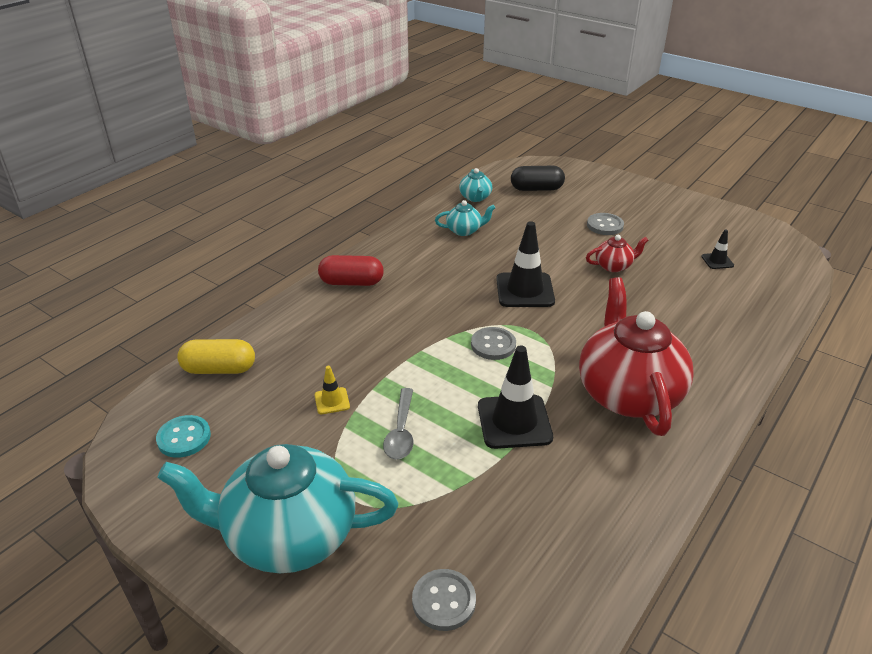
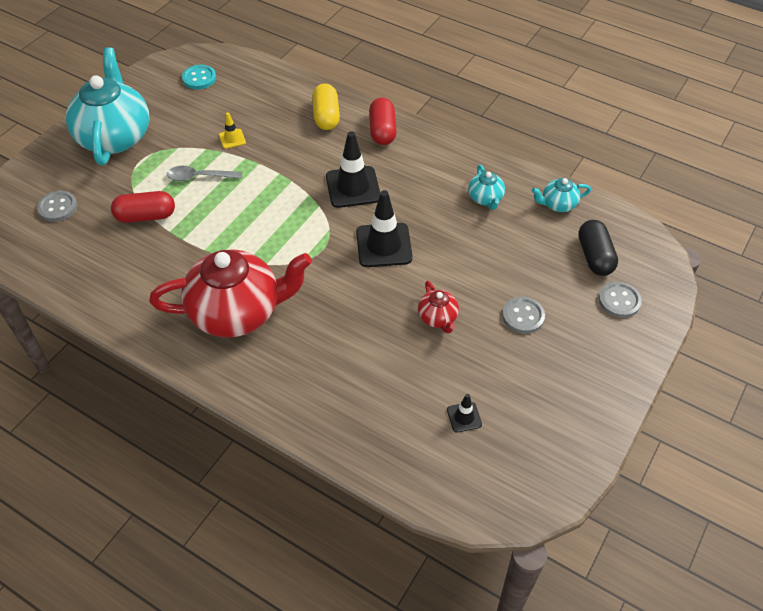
camera: 85 degrees right, 15 degrees up
(219, 369) = (266, 79): yellow capsule -> yellow capsule (326, 116)
(471, 485) = (146, 216): none -> red capsule
(493, 345) = (300, 224): grey button -> grey button (619, 301)
(514, 422) = (206, 238): black traffic cone -> black traffic cone (353, 187)

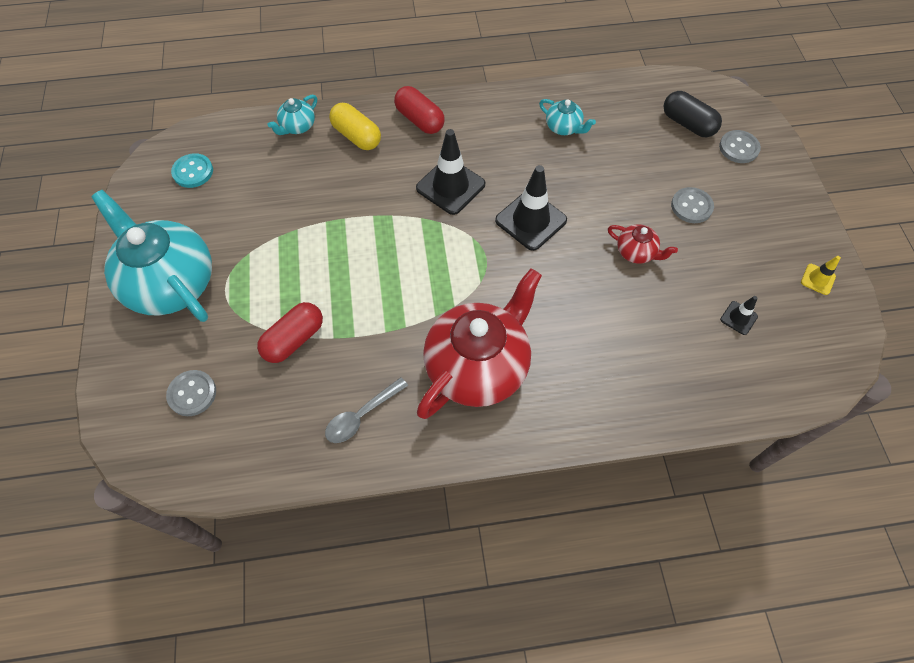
camera: 40 degrees left, 10 degrees up
(199, 177) = (303, 267): grey spoon -> grey spoon (362, 415)
(232, 139) = (293, 211): yellow traffic cone -> yellow traffic cone (817, 279)
(558, 204) = (619, 98): turquoise teapot -> turquoise teapot (297, 126)

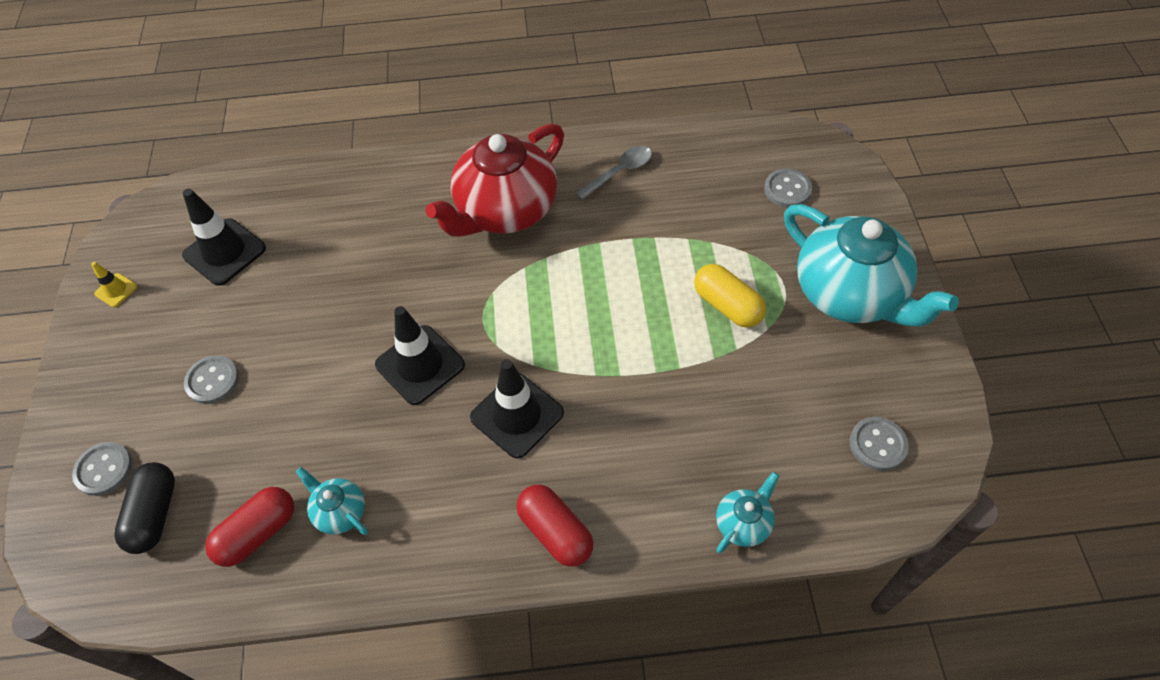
camera: 175 degrees left, 5 degrees down
(193, 172) = (877, 444): turquoise button -> grey button
(294, 339) = (695, 235): red capsule -> red capsule (258, 533)
(356, 136) = (650, 502): yellow capsule -> yellow capsule (727, 305)
(636, 252) = (305, 323): red teapot -> none
(687, 124) = (154, 514): black capsule -> black capsule turned 45 degrees clockwise
(738, 318) = (224, 252): black traffic cone -> black traffic cone, size x2.04

